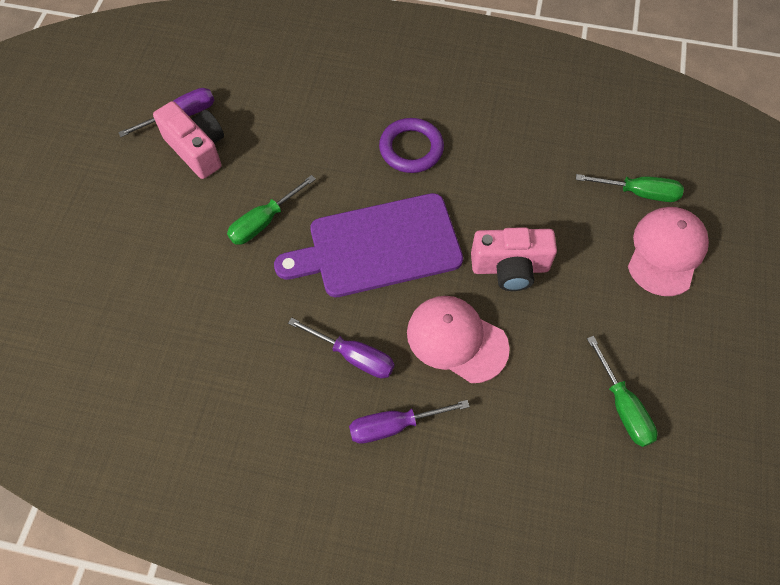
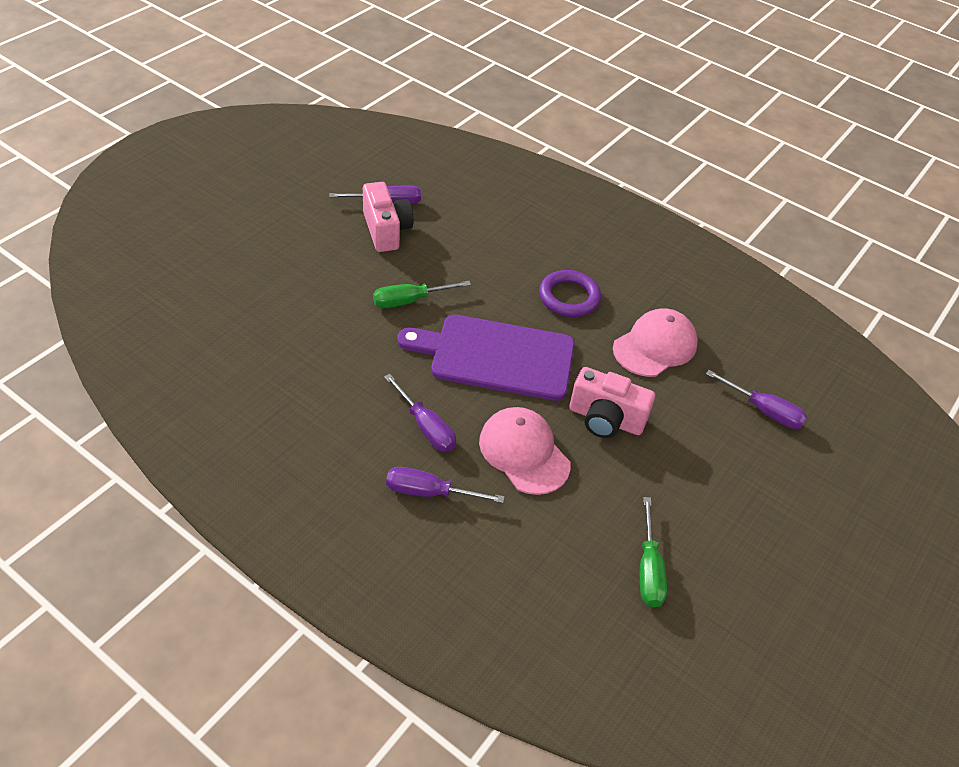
camera: 20 degrees right, 15 degrees down
(638, 193) = (763, 410): green screwdriver -> purple screwdriver
(666, 252) = (763, 467): pink cap -> pink cap (655, 346)

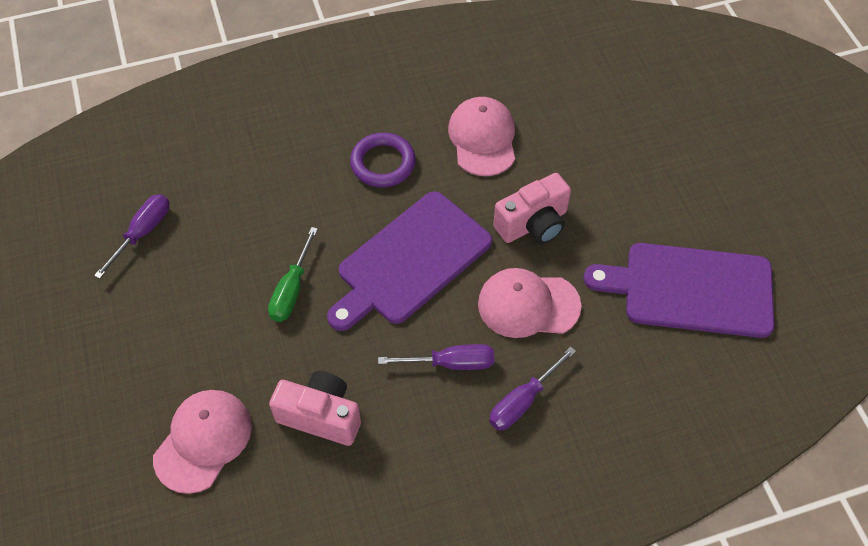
camera: 50 degrees left, 10 degrees up
(248, 315) = (203, 441): none -> pink cap
(386, 230) = (181, 256): pink camera -> pink camera (320, 416)
(648, 569) = (690, 289): green screwdriver -> purple cutting board
(763, 410) = (597, 113): purple screwdriver -> none

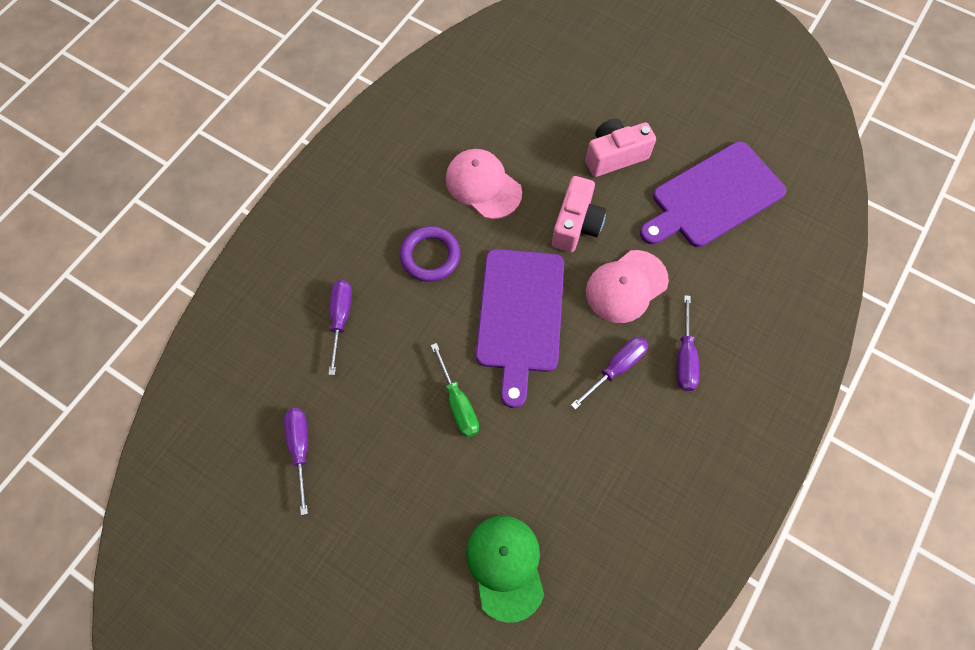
camera: 40 degrees left, 10 degrees up
(203, 441) = (505, 566): pink cap -> green cap
(265, 161) = (341, 319): none -> purple screwdriver
(320, 416) = (567, 478): pink camera -> pink camera (614, 156)

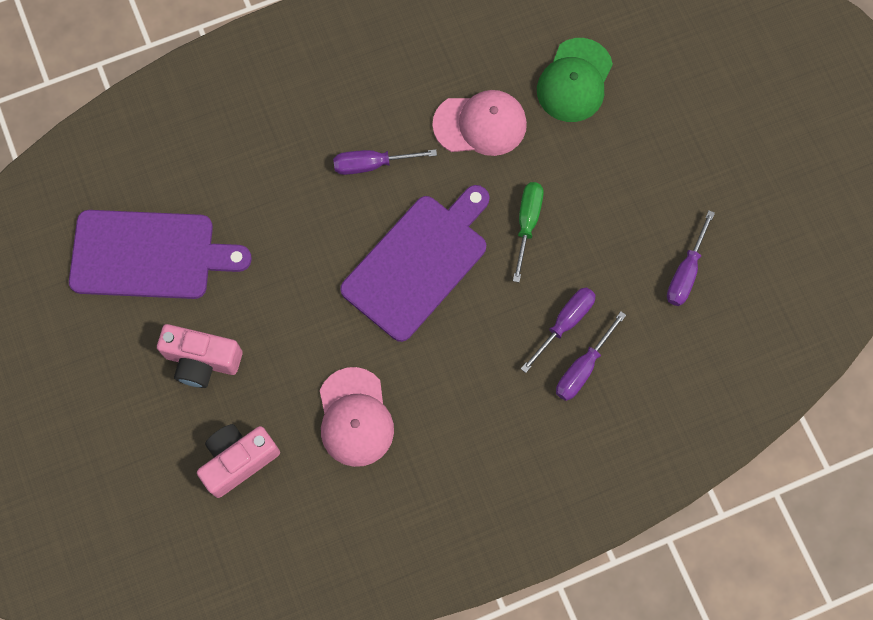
camera: 145 degrees left, 5 degrees up
(430, 256) = (459, 376): purple ring -> none
(576, 225) = (299, 314): pink camera -> pink camera (238, 460)
(626, 286) = (304, 226): pink cap -> pink cap (480, 124)
(684, 357) = (307, 136): purple screwdriver -> purple screwdriver (564, 323)

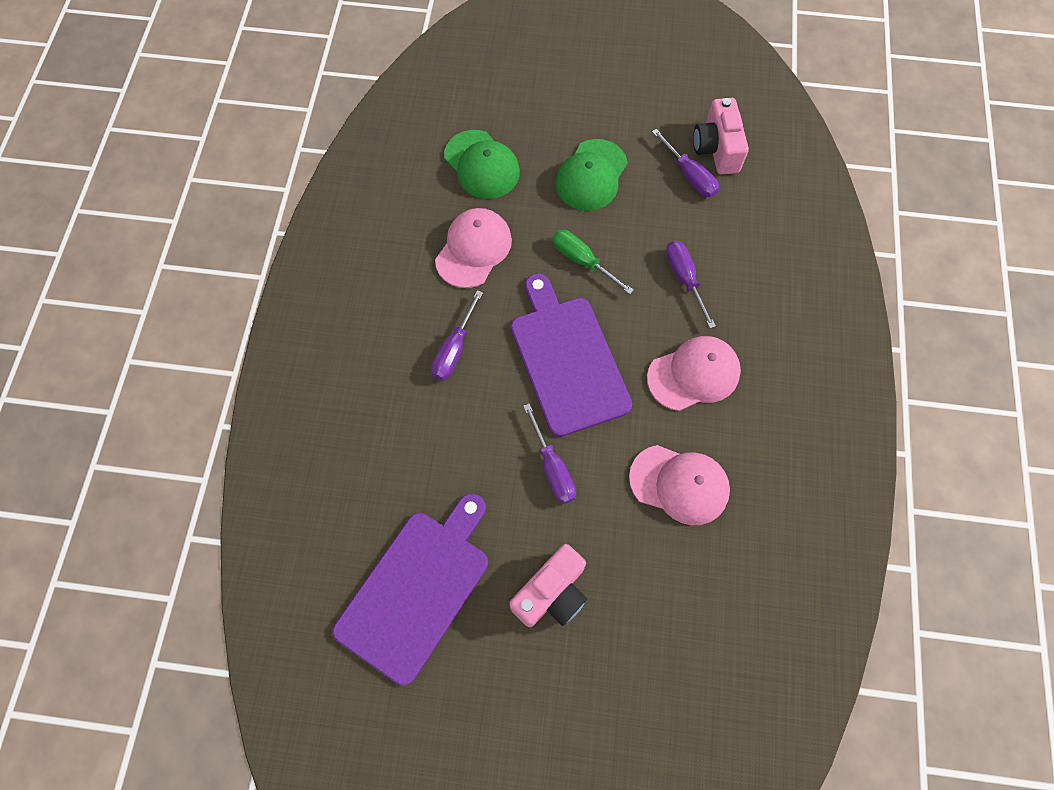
camera: 60 degrees left, 5 degrees down
(238, 460) = (667, 609): pink camera -> pink camera (716, 149)
(469, 379) = (693, 374): none -> pink cap
(583, 368) = (729, 286): purple screwdriver -> purple screwdriver (552, 467)
(626, 183) = (591, 175): none -> green cap

